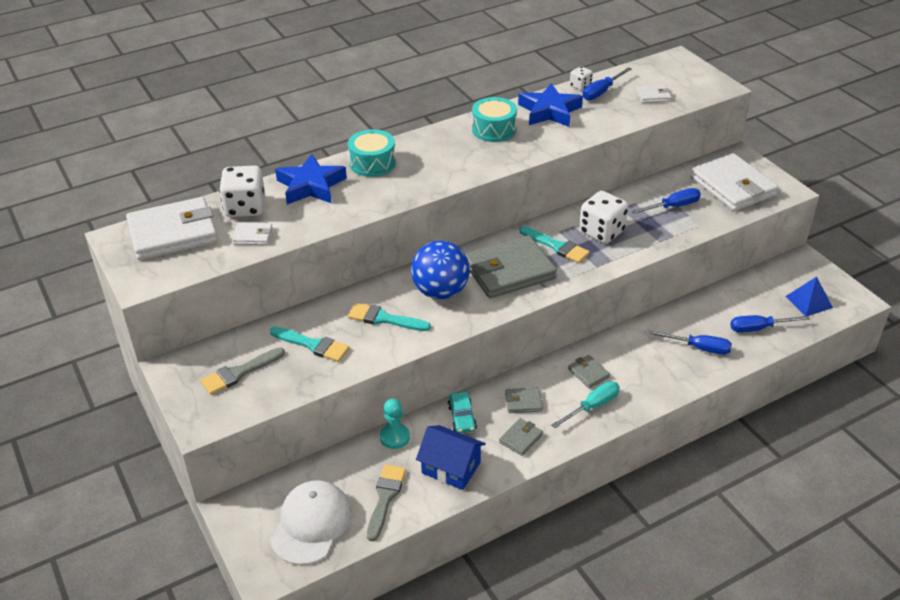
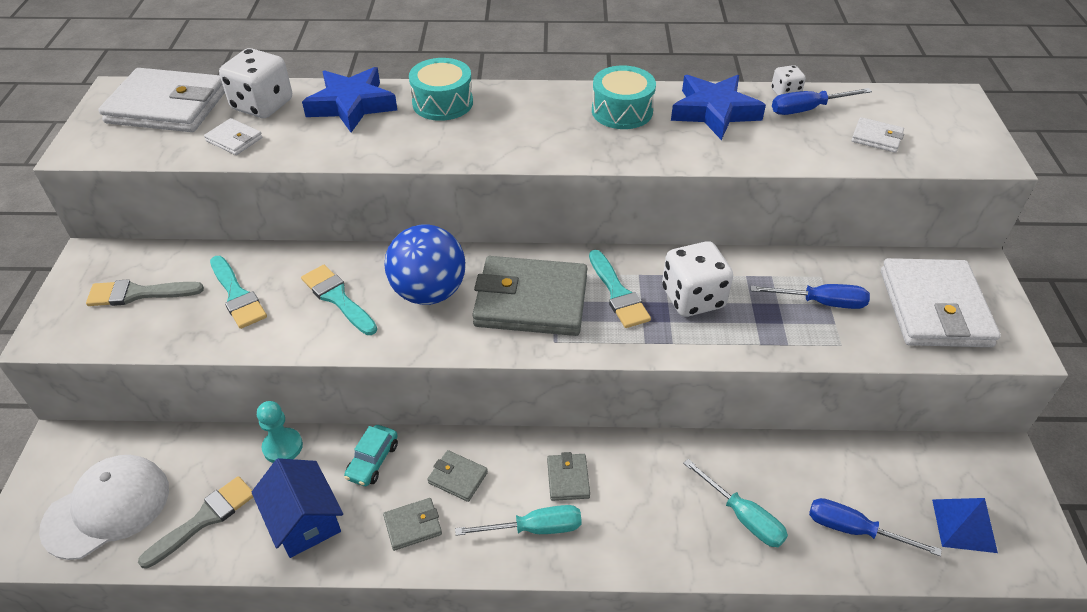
camera: 30 degrees right, 5 degrees up
(699, 348) = (743, 516): blue screwdriver -> turquoise screwdriver

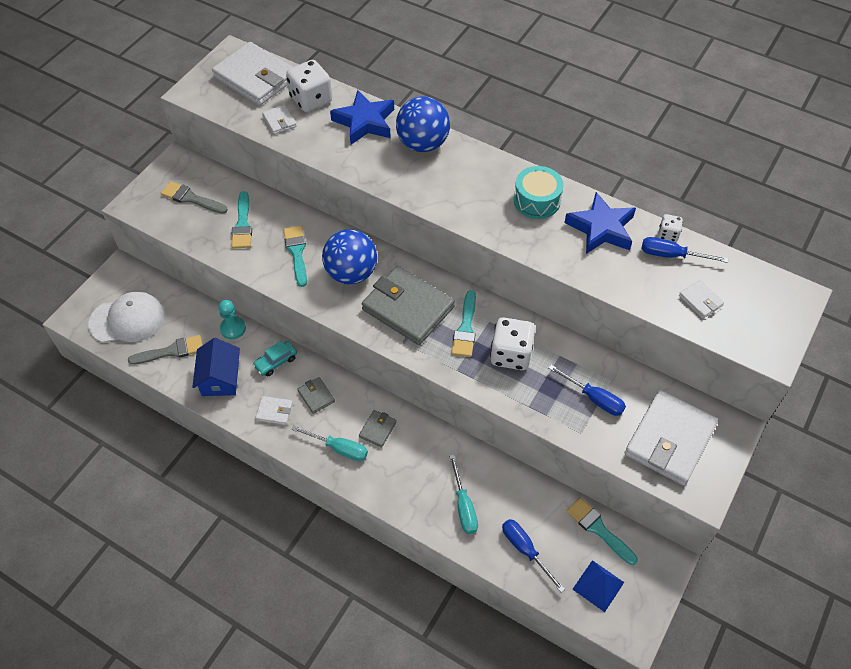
camera: 30 degrees right, 10 degrees up
(413, 526) = (274, 411): grey wallet -> white wallet
(442, 103) = (423, 144): turquoise drum -> blue ball
(907, 460) = (598, 529): none -> turquoise brush

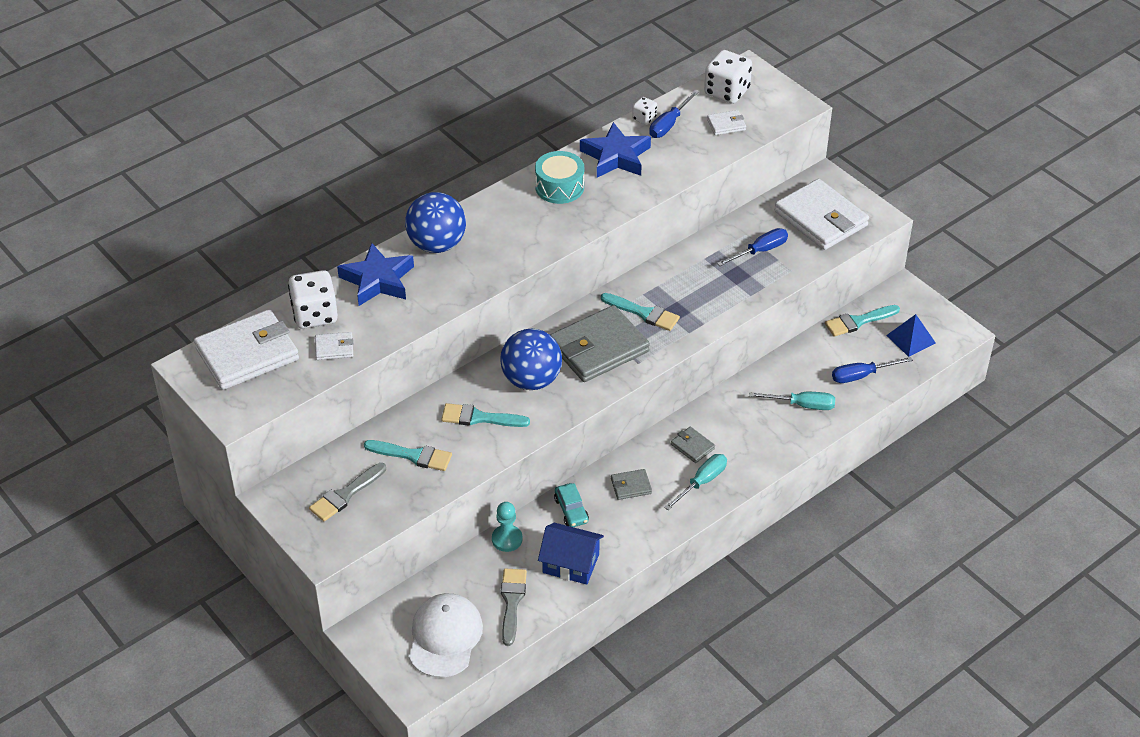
camera: 70 degrees left, 10 degrees down
(274, 411) = (635, 525): white wallet -> none
(511, 354) = (688, 290): white dice -> white dice (726, 92)

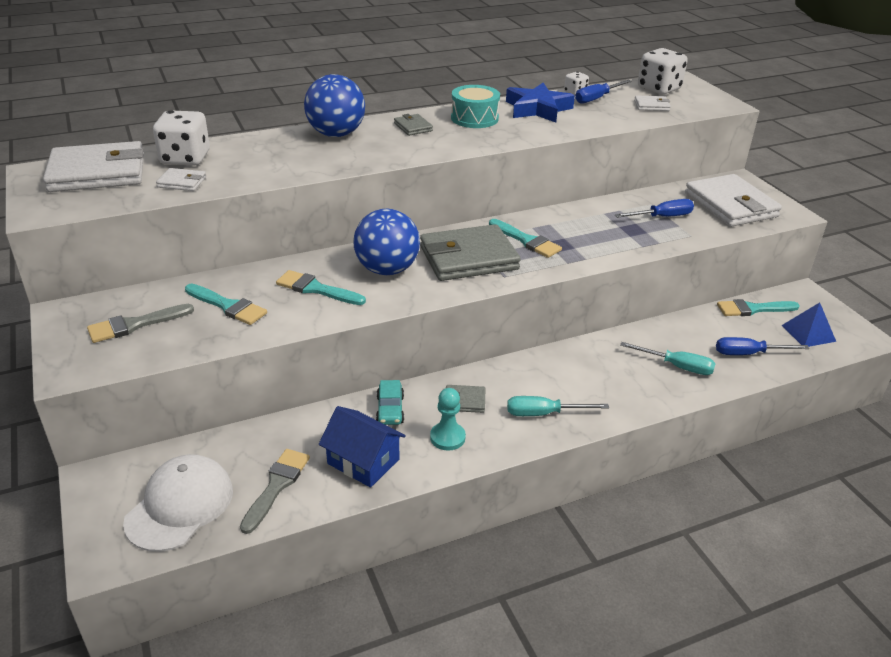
camera: 15 degrees right, 10 degrees down
(377, 280) = (263, 147): blue star -> none
(507, 539) = (307, 422): turquoise pawn -> turquoise pawn (447, 437)
(692, 446) = (545, 379): grey wallet -> grey wallet (413, 127)
(702, 482) = (544, 414): turquoise screwdriver -> turquoise screwdriver turned 150 degrees counterclockwise

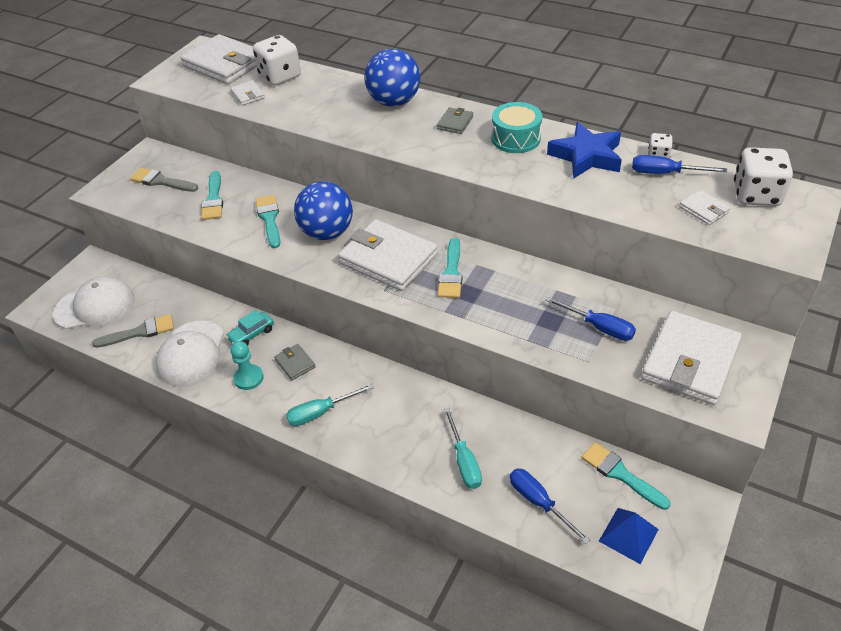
camera: 55 degrees right, 10 degrees up
(363, 461) = (191, 354): blue house -> white cap
(468, 258) = (388, 259): grey wallet -> white wallet
(544, 414) = (321, 412): turquoise screwdriver -> turquoise screwdriver turned 75 degrees counterclockwise

